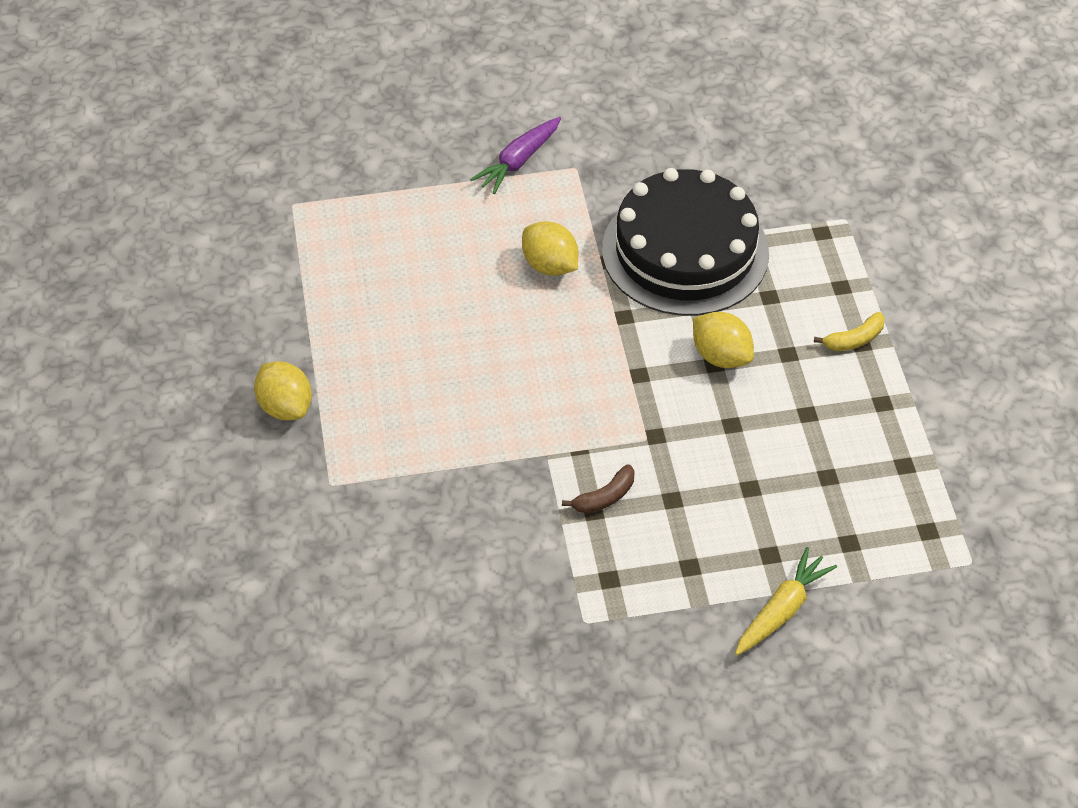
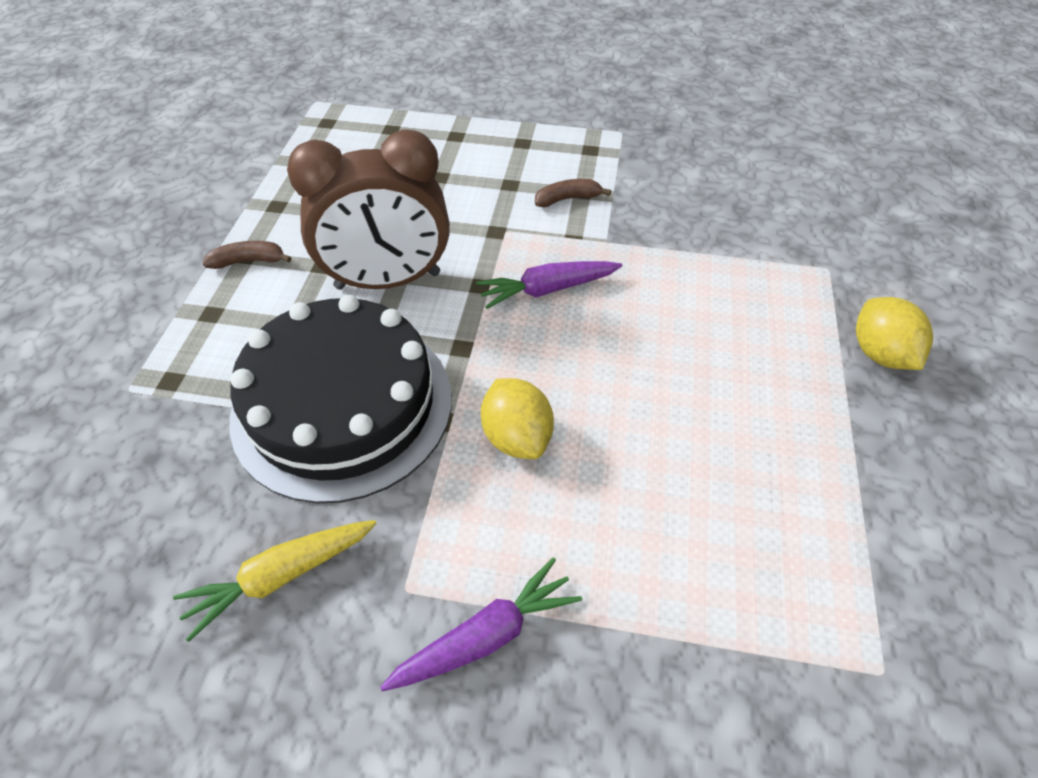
camera: 160 degrees left, 0 degrees up
(579, 387) = (547, 290): none -> purple carrot
(721, 356) = (388, 281): yellow lemon -> brown clock
(782, 609) = (470, 107): yellow carrot -> yellow carrot (281, 577)
(854, 339) = (249, 261): yellow banana -> brown banana

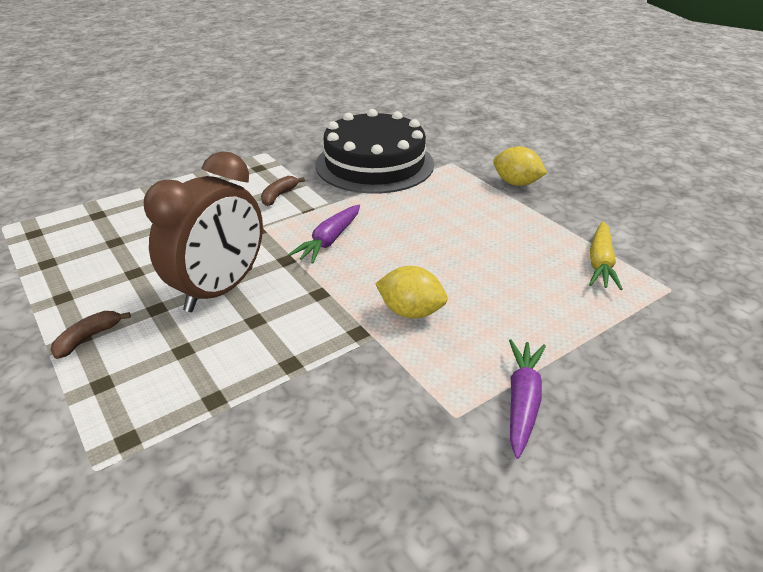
camera: 45 degrees left, 15 degrees down
(281, 577) = (378, 470): yellow carrot -> yellow carrot (600, 263)
(342, 405) = (286, 365): black cake -> black cake (374, 164)

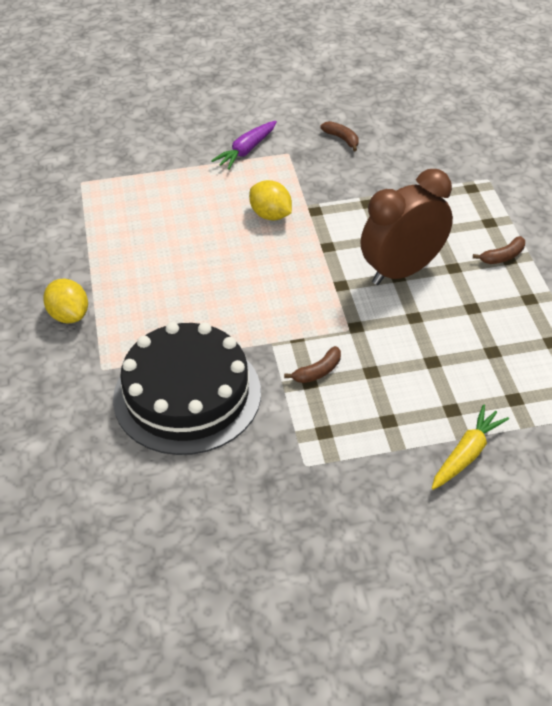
camera: 155 degrees left, 10 degrees up
(329, 241) = (295, 295): purple carrot -> none
(384, 481) = (342, 139): none -> brown banana
(600, 263) = (102, 213): yellow carrot -> yellow carrot (466, 454)

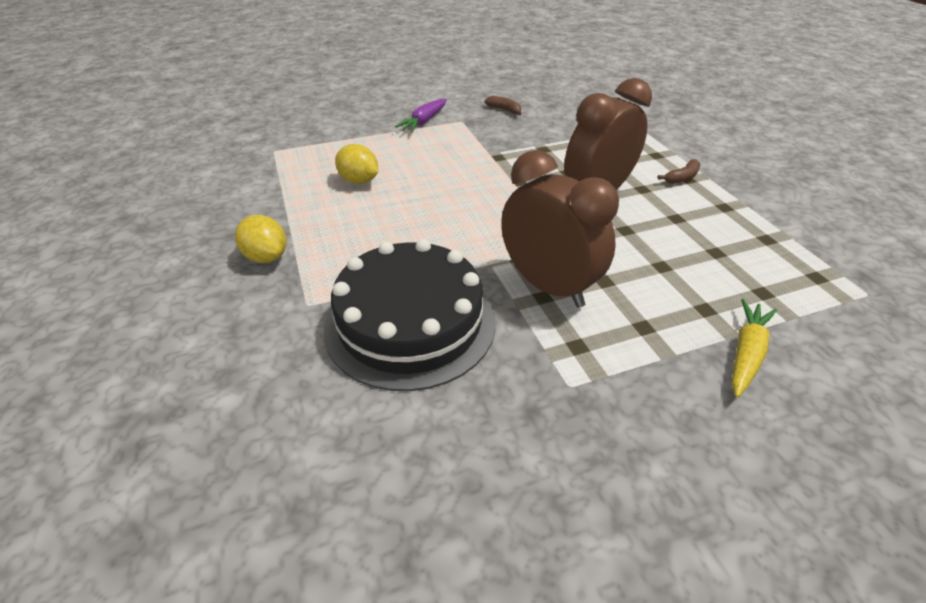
camera: 10 degrees left, 5 degrees down
(271, 215) = (458, 162): yellow lemon -> yellow lemon (359, 181)
(317, 371) = (548, 286): brown banana -> brown clock

